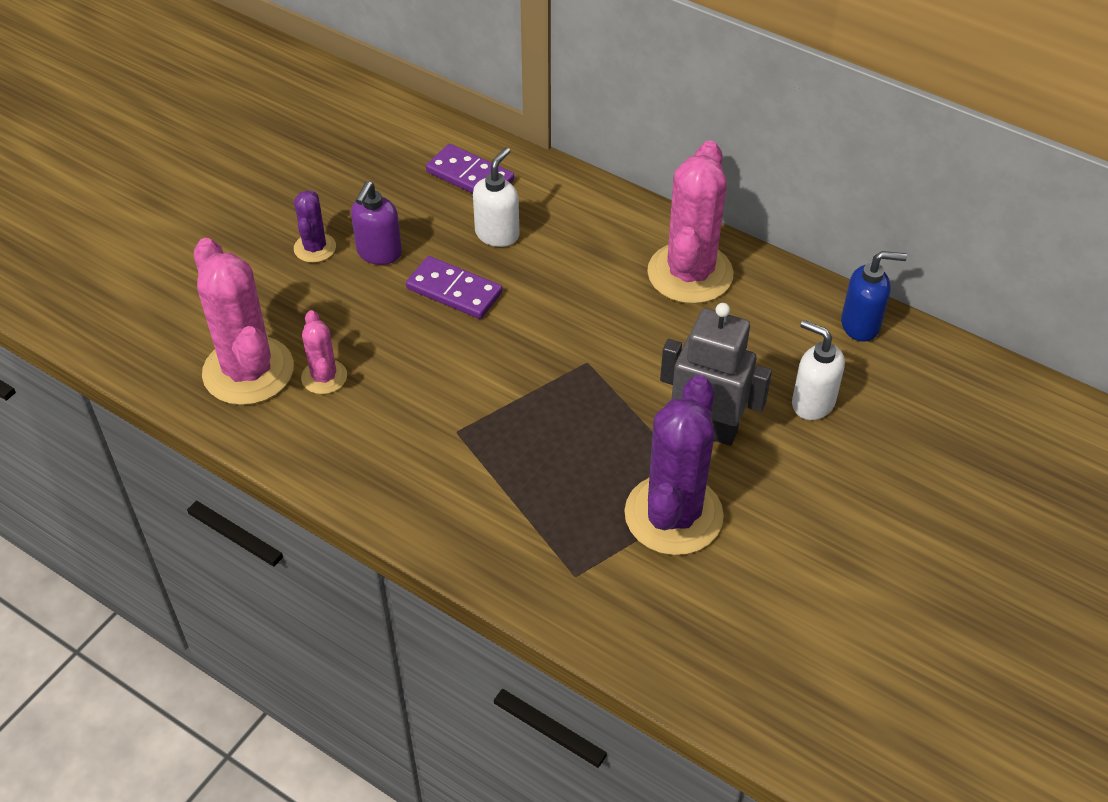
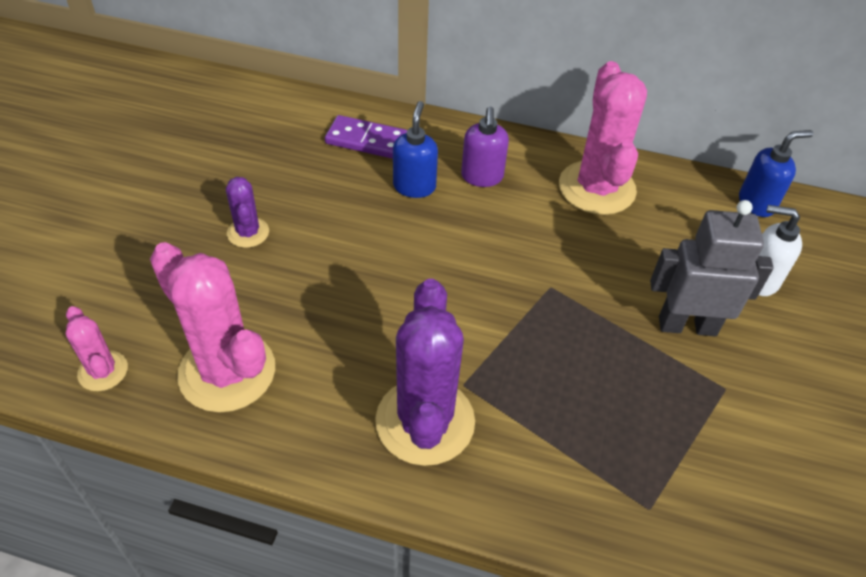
camera: 20 degrees left, 0 degrees up
(324, 377) = (308, 360): pink cactus -> pink cactus (103, 371)
(379, 253) = (312, 225): purple soap dispenser -> purple soap dispenser (482, 177)
(454, 291) = (399, 246): purple domino -> none
(497, 234) = (414, 186): white soap dispenser -> blue soap dispenser
(673, 515) = (704, 418): purple cactus -> purple cactus (425, 421)

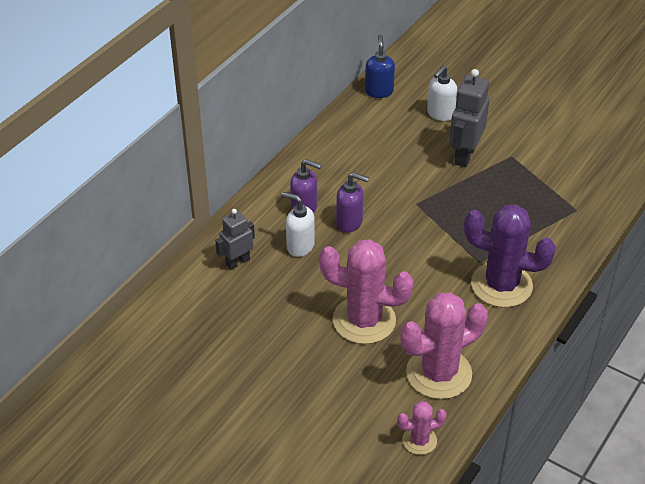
camera: 70 degrees left, 5 degrees down
(248, 232) = (313, 346): purple cactus -> none
(366, 140) = (237, 262): purple domino -> grey robot
(414, 186) = (300, 246): blue soap dispenser -> white soap dispenser
(478, 224) = (349, 222): none -> purple soap dispenser
(596, 188) = (337, 156): pink cactus -> pink cactus (364, 320)

